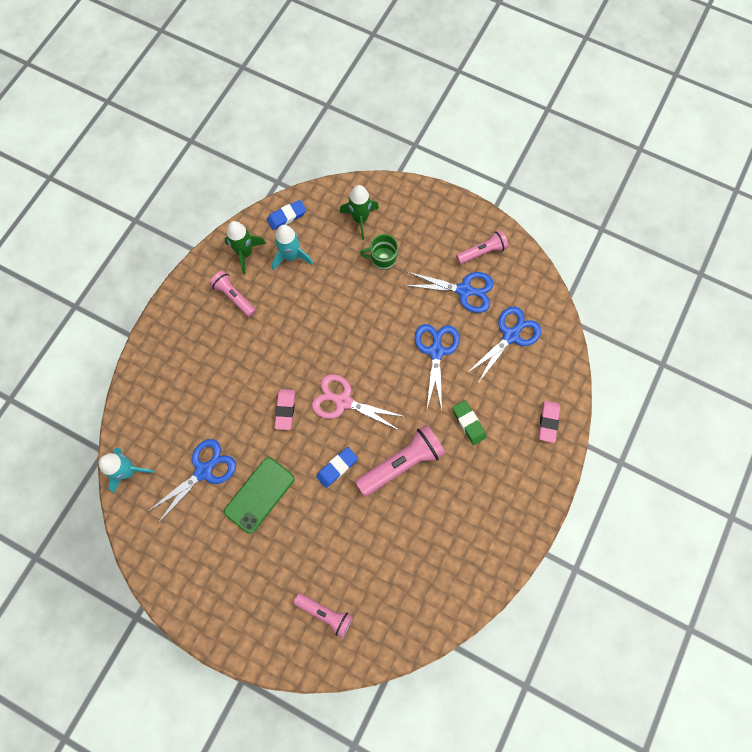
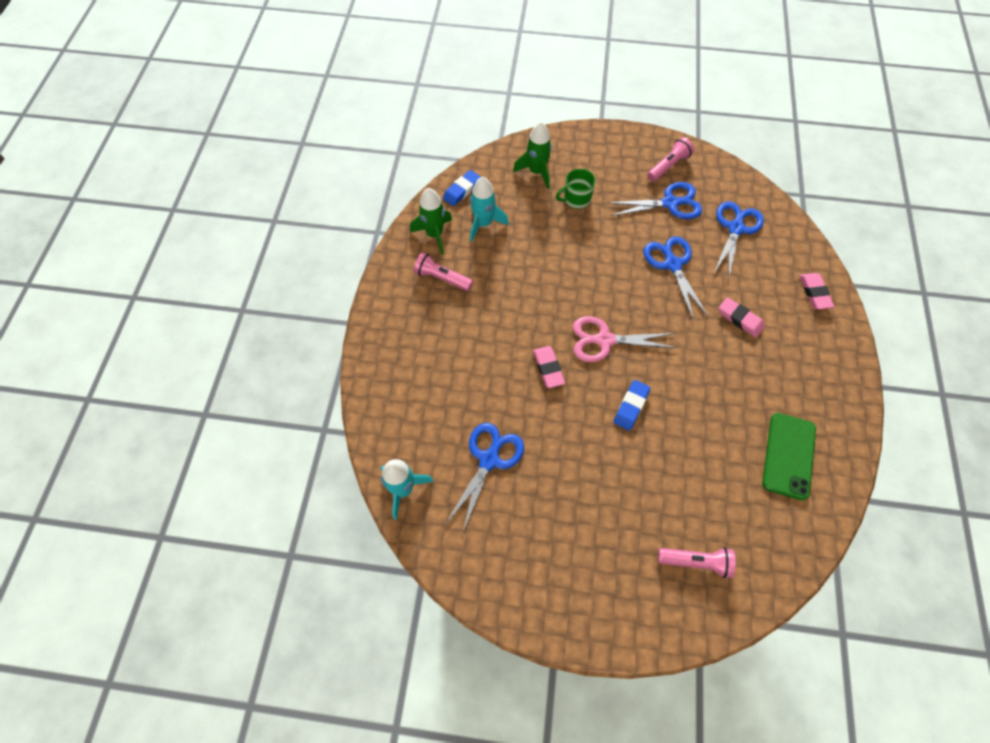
camera: 20 degrees left, 10 degrees down
(259, 495) = (562, 463): green phone -> green phone (788, 456)
(402, 463) = (695, 379): pink flashlight -> none
(468, 423) = (740, 319): green eraser -> pink eraser

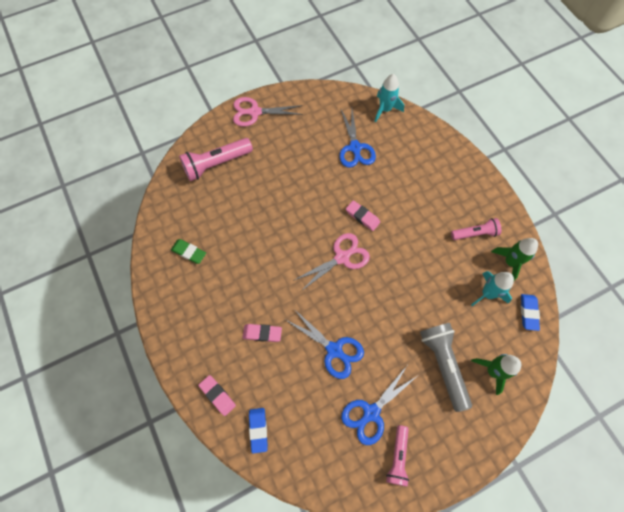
camera: 145 degrees right, 5 degrees up
(576, 199) = (443, 364): green mug -> grey flashlight
(591, 617) = (254, 112): none -> pink scissors
(631, 406) = (298, 224): blue eraser -> blue eraser (258, 430)
(696, 562) = (216, 164): pink flashlight -> pink flashlight, size x1.61
(735, 228) = (306, 422): blue scissors -> none
(788, 456) = (189, 252): green phone -> green eraser

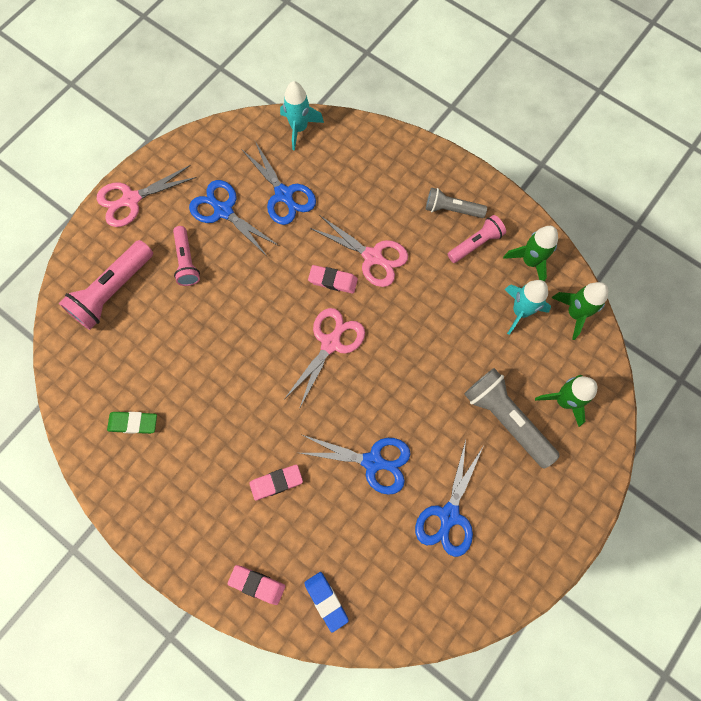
camera: 25 degrees left, 5 degrees up
(310, 142) = (223, 211): none -> blue scissors
(397, 212) = (373, 257): none -> pink scissors
(397, 457) = (501, 552): pink flashlight -> pink flashlight (186, 261)
(468, 203) = (451, 209): none -> grey flashlight
(528, 312) = (575, 313): blue eraser -> green rocket

